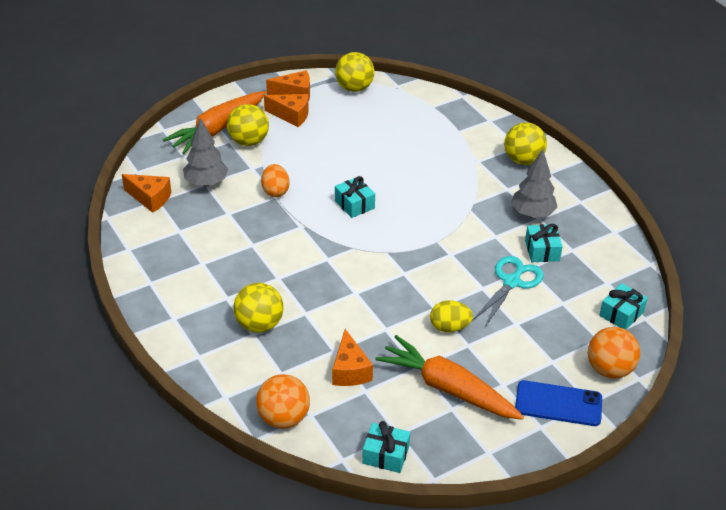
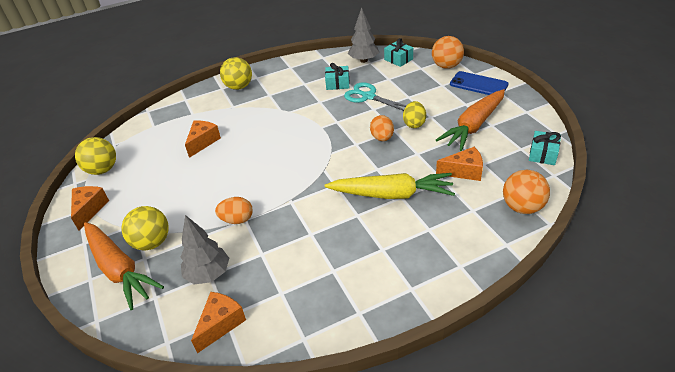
camera: 80 degrees left, 0 degrees up
(259, 324) = (417, 225): yellow ball -> none
(291, 115) = (124, 211): orange cheese -> orange cheese (203, 142)
(310, 305) = (391, 194): none -> yellow carrot
(354, 204) = (268, 169): turquoise gift -> none
(416, 296) = (382, 138): none -> orange egg
(532, 214) = (299, 85): grey tree -> grey tree (363, 60)
(558, 404) = (478, 84): blue phone -> blue phone turned 75 degrees counterclockwise

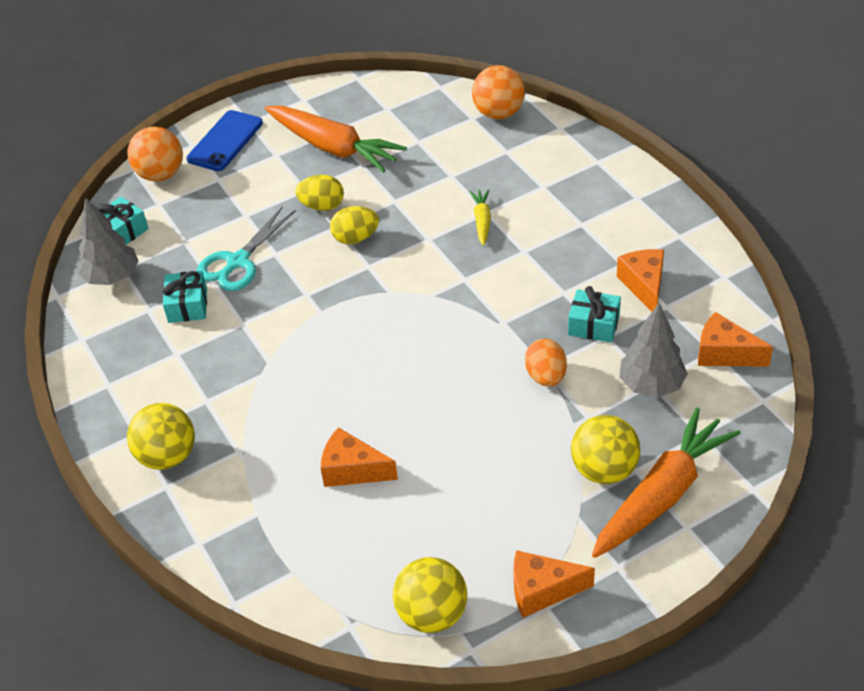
camera: 95 degrees left, 5 degrees up
(382, 138) = (355, 238): orange egg -> yellow egg
(391, 194) = (482, 221): yellow carrot -> yellow carrot, size x0.46
(464, 171) = (434, 157): orange cheese -> orange cheese (644, 285)
(543, 154) = (400, 92): turquoise gift -> turquoise gift (593, 325)

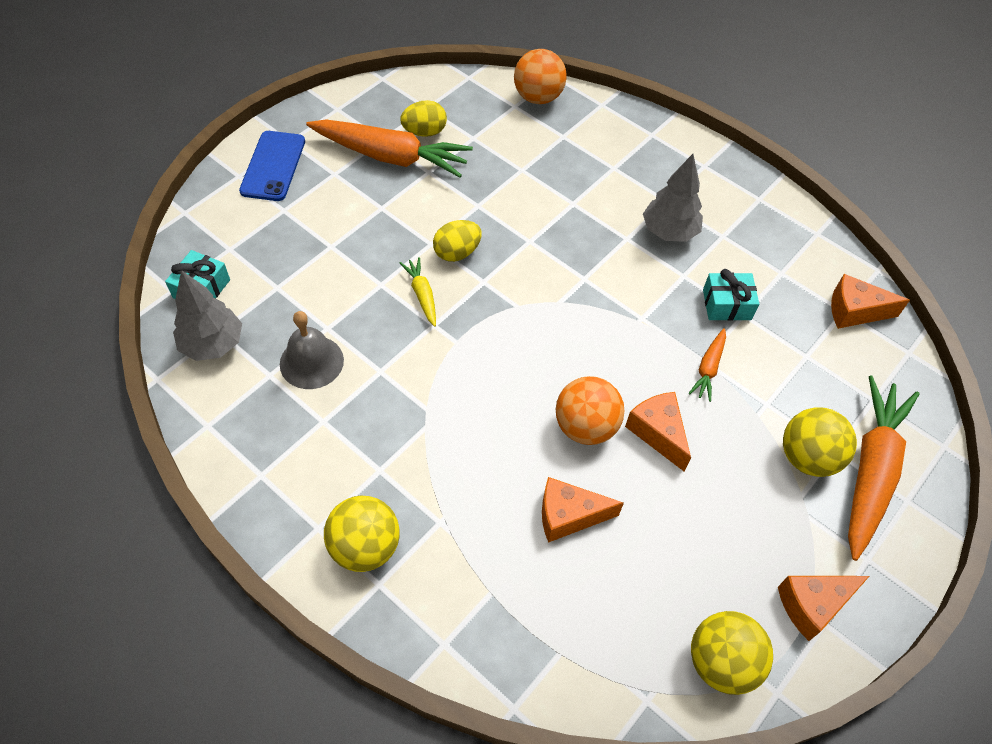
camera: 25 degrees left, 10 degrees up
(161, 174) = (218, 214): orange ball -> orange ball (585, 427)
(187, 305) = (311, 362): turquoise gift -> grey bell
(238, 262) = (345, 301): turquoise scissors -> none
(322, 206) = (407, 223): yellow egg -> yellow egg (424, 132)
(482, 221) = (573, 213): yellow carrot -> yellow carrot (422, 295)
(546, 376) = (708, 368): orange egg -> orange carrot
(644, 285) = (752, 255): orange cheese -> orange cheese (658, 433)
(651, 385) = (807, 357): grey tree -> grey tree (669, 232)

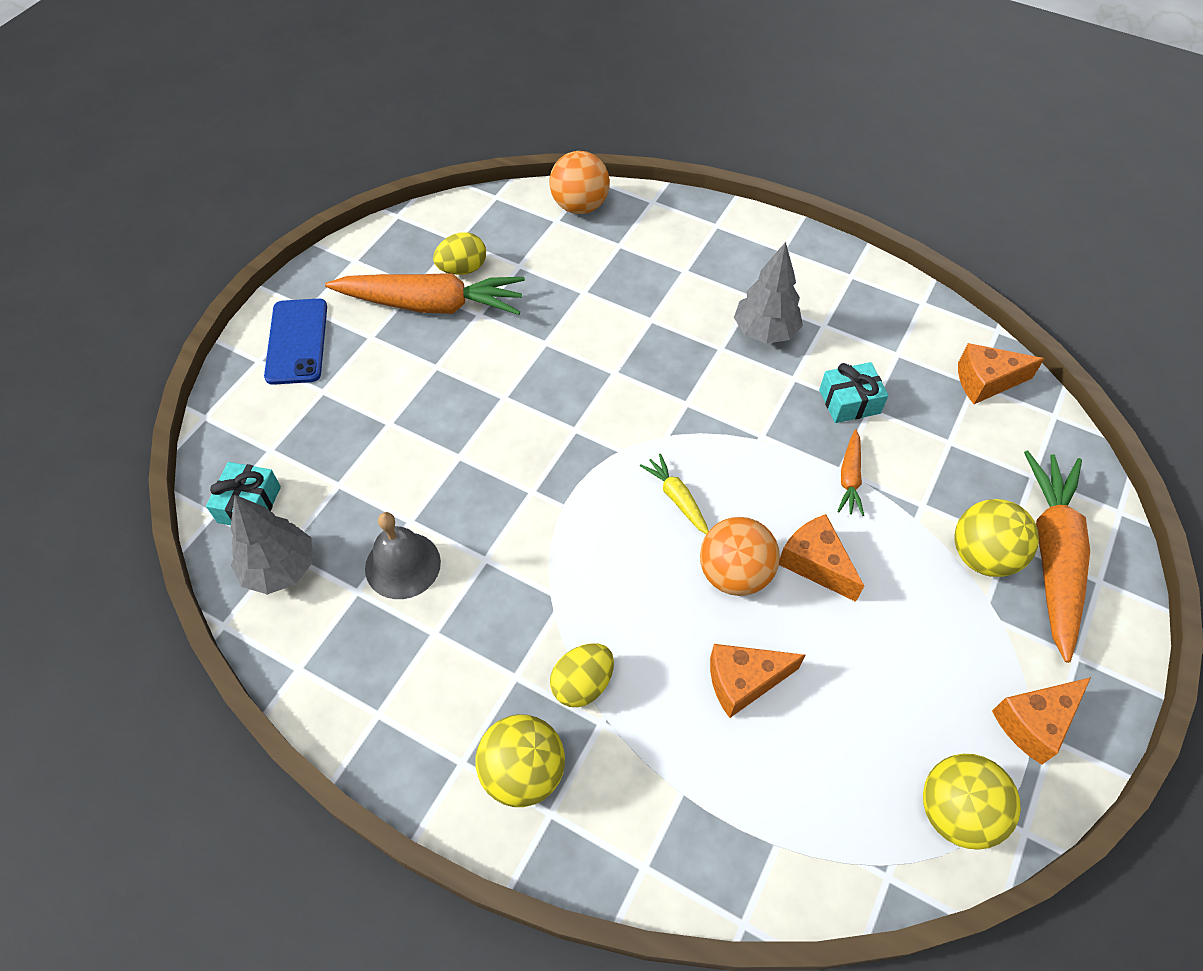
camera: 10 degrees left, 0 degrees up
(422, 295) = (510, 459): yellow carrot -> yellow carrot (677, 498)
(457, 252) = (536, 402): yellow egg -> yellow egg (582, 684)

